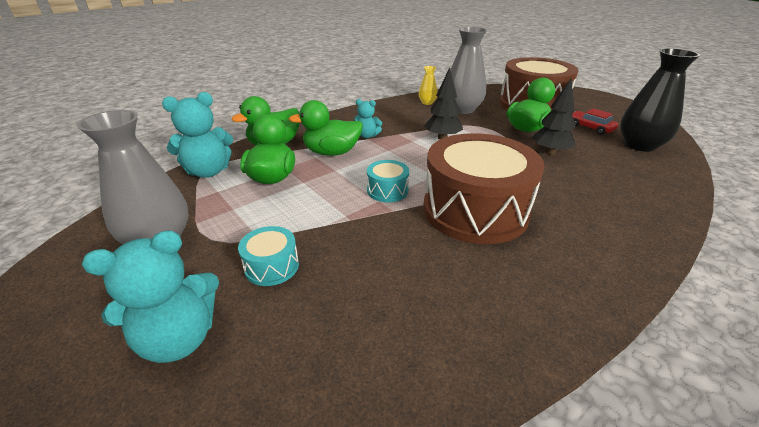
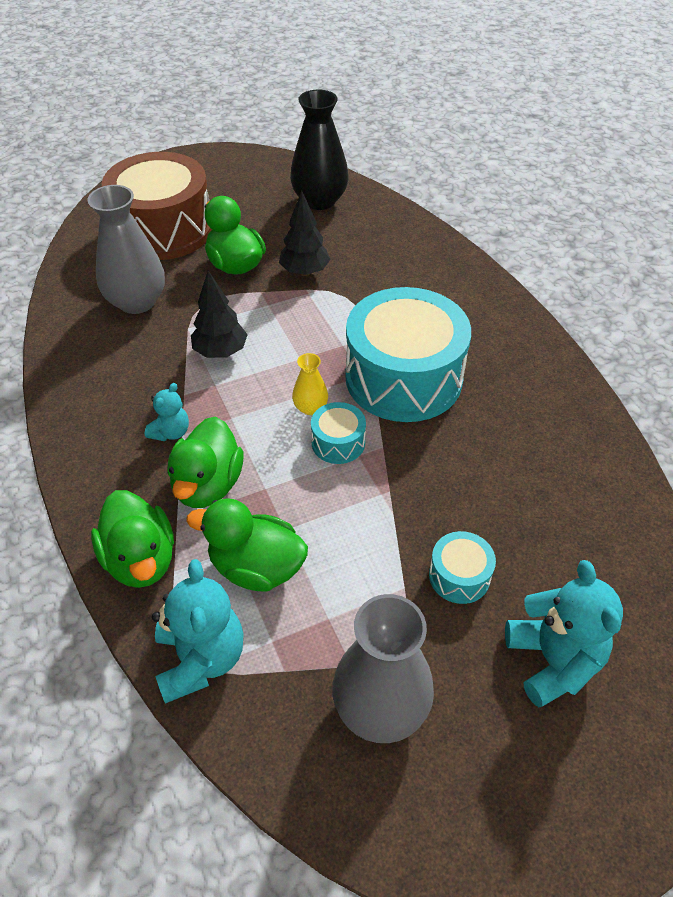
camera: 75 degrees left, 15 degrees up
(427, 103) = (85, 332): yellow vase -> yellow vase (310, 407)
(475, 210) = (403, 378): brown drum -> turquoise drum
(590, 127) = (260, 213): red car -> none

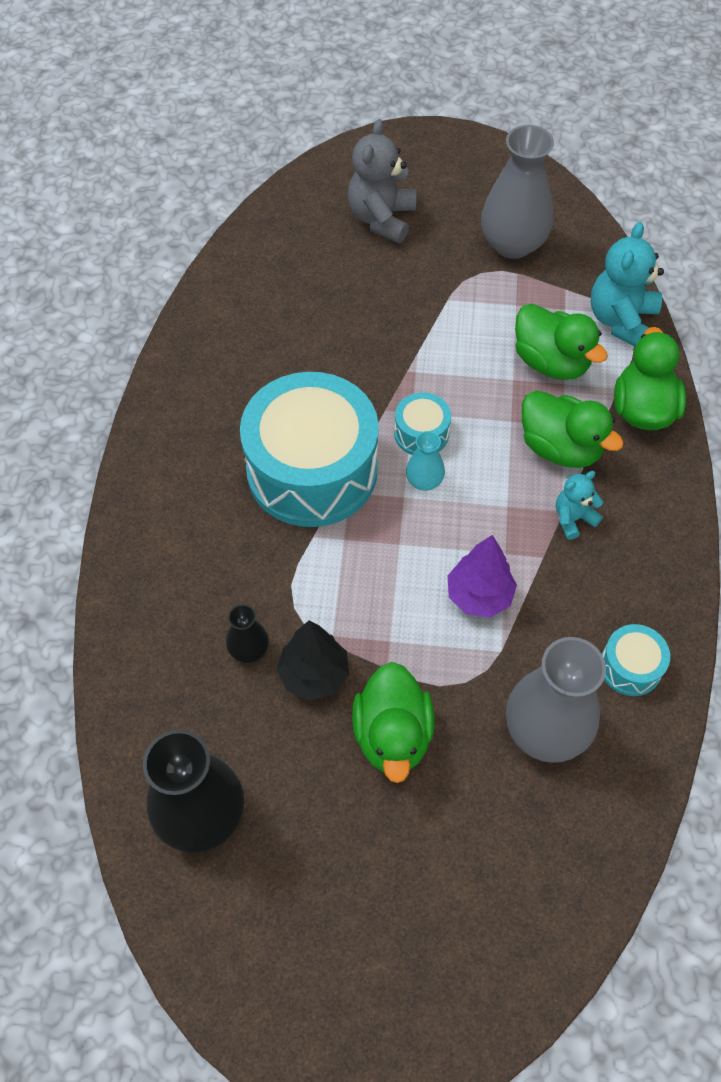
camera: 150 degrees left, 10 degrees up
(164, 229) = (455, 870): brown drum -> none
(208, 485) = (560, 448): green duck -> green duck turned 90 degrees clockwise
(221, 352) = (479, 596): black tree -> purple tree
(310, 407) = (424, 481): yellow vase -> turquoise vase
(355, 267) = (249, 649): none -> black vase
(459, 576) = (401, 289): turquoise drum -> turquoise drum (630, 667)
(553, 660) = (381, 219): turquoise teddy bear -> grey teddy bear

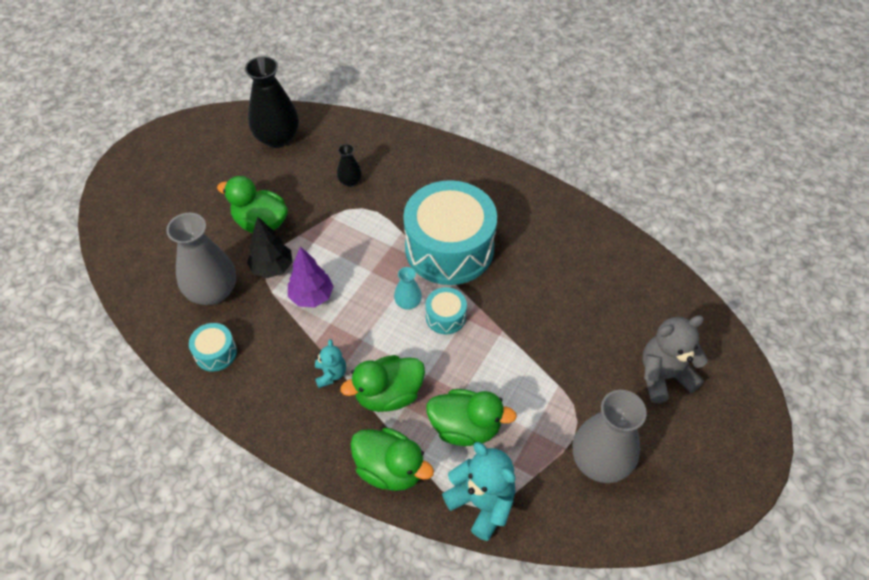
camera: 115 degrees right, 5 degrees down
(314, 675) = (317, 203): black tree -> black tree (272, 268)
(381, 219) = (664, 376): grey teddy bear -> grey teddy bear turned 60 degrees counterclockwise
(551, 362) = (465, 427): green duck -> green duck turned 150 degrees counterclockwise

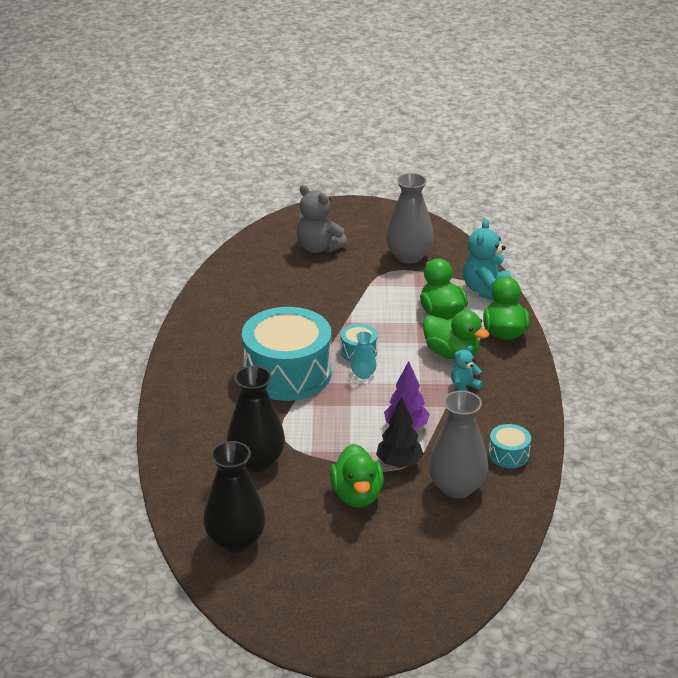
camera: 120 degrees left, 20 degrees down
(350, 181) = (256, 461): black vase -> black vase, size x2.06

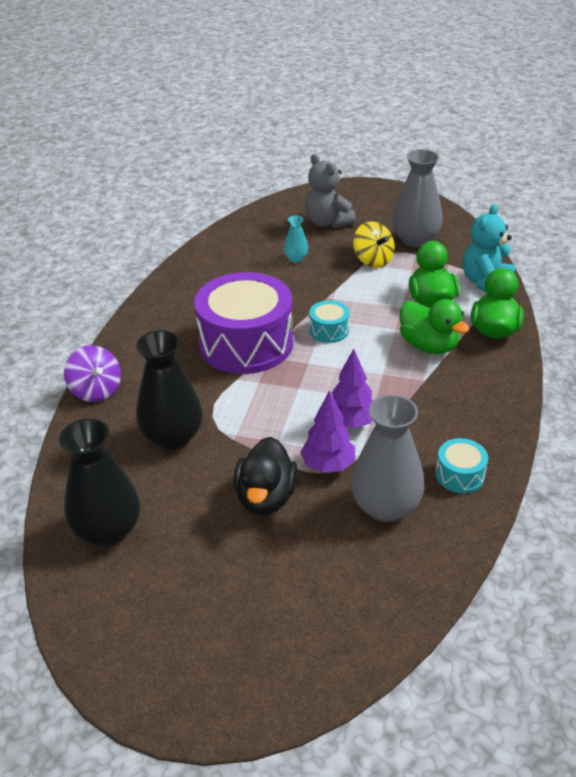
camera: 15 degrees right, 5 degrees up
(167, 432) = (96, 390): none -> purple spinning top
(287, 373) = (246, 343): turquoise drum -> purple drum
(357, 495) = (266, 497): green duck -> black duck
(363, 374) = (325, 356): turquoise vase -> turquoise vase (296, 258)
(375, 281) = (373, 260): none -> yellow spinning top
(399, 463) = (328, 465): black tree -> purple tree
(464, 387) = (431, 385): turquoise teddy bear -> none

